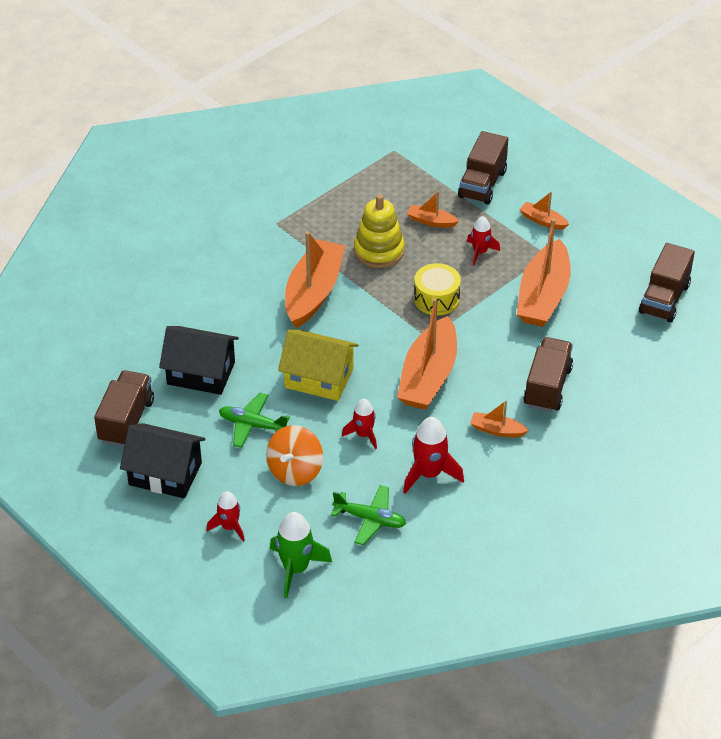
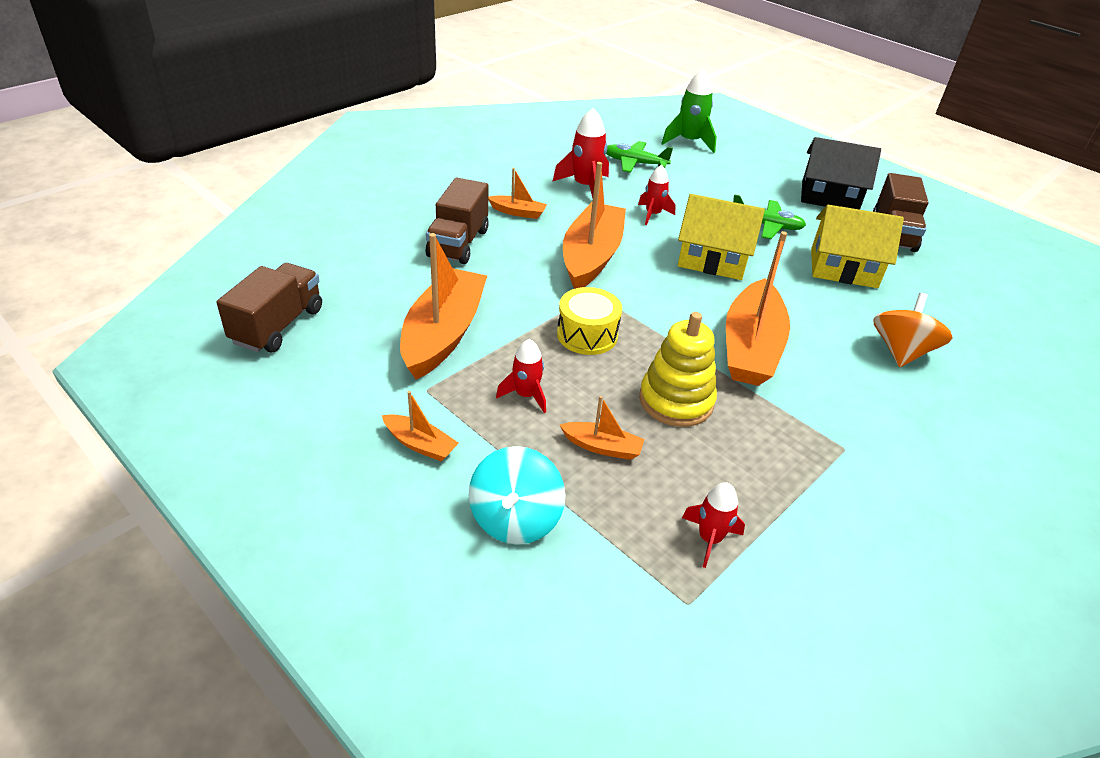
camera: 175 degrees right, 5 degrees down
(201, 373) = (843, 268): black house -> yellow house
(229, 527) = (754, 164): red rocket -> red rocket (709, 539)
(295, 470) = (711, 194): orange spinning top -> orange spinning top (901, 351)
(482, 184) = (515, 518): brown truck -> turquoise spinning top

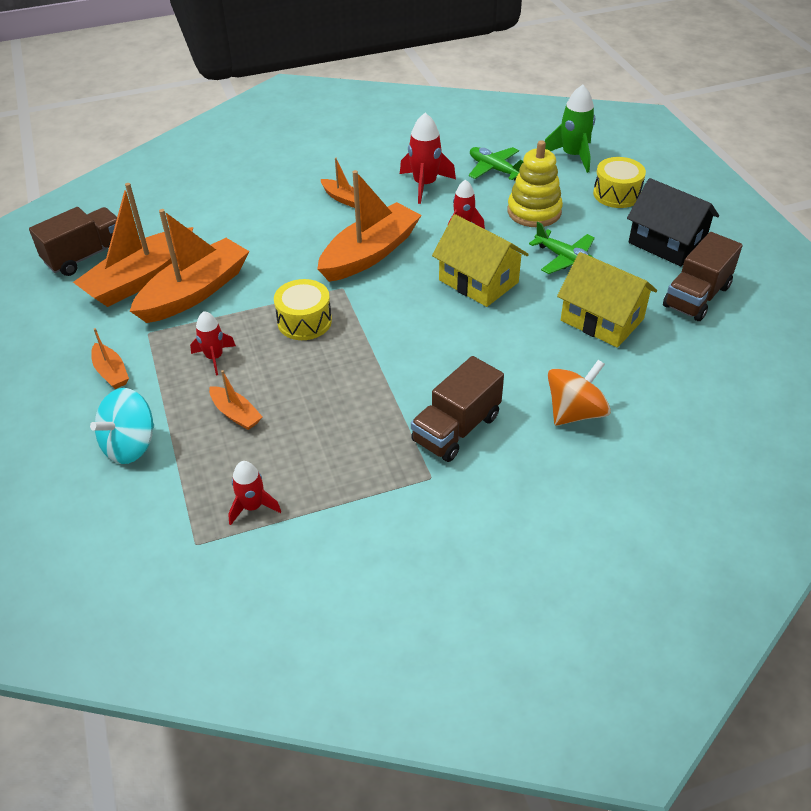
camera: 30 degrees right, 5 degrees up
(458, 243) = (269, 217): brown truck -> brown truck (456, 429)
(676, 401) = (326, 396): yellow stacking toy -> yellow stacking toy (534, 212)
(751, 347) = (434, 369): orange boat -> orange boat (140, 279)
(754, 166) = (616, 194): none -> yellow drum

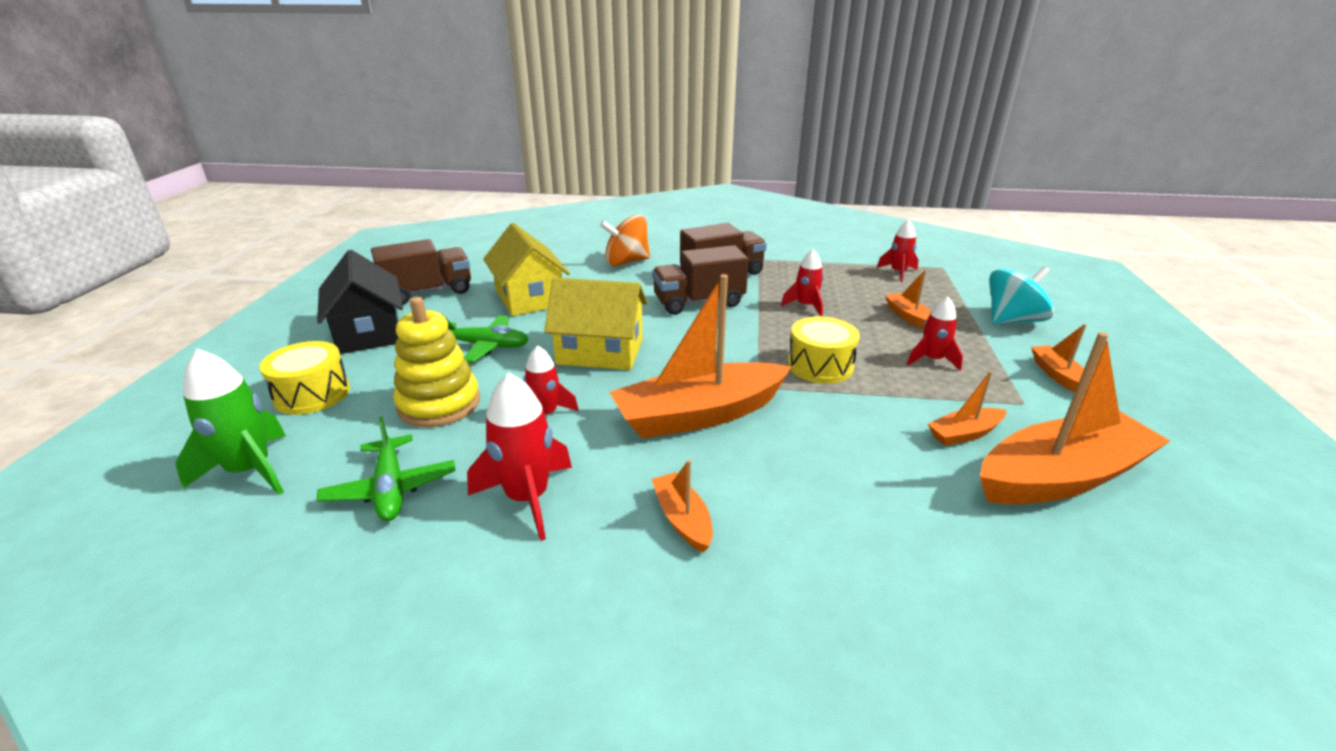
camera: 155 degrees left, 15 degrees down
(86, 256) = (1194, 553): brown truck -> brown truck (698, 302)
(195, 292) = (964, 434): orange boat -> orange boat, size x0.46
(341, 397) = (806, 306): none -> red rocket
(478, 281) = (600, 352): yellow house -> yellow house turned 60 degrees counterclockwise
(566, 259) = (486, 346): green plane -> green plane turned 120 degrees clockwise

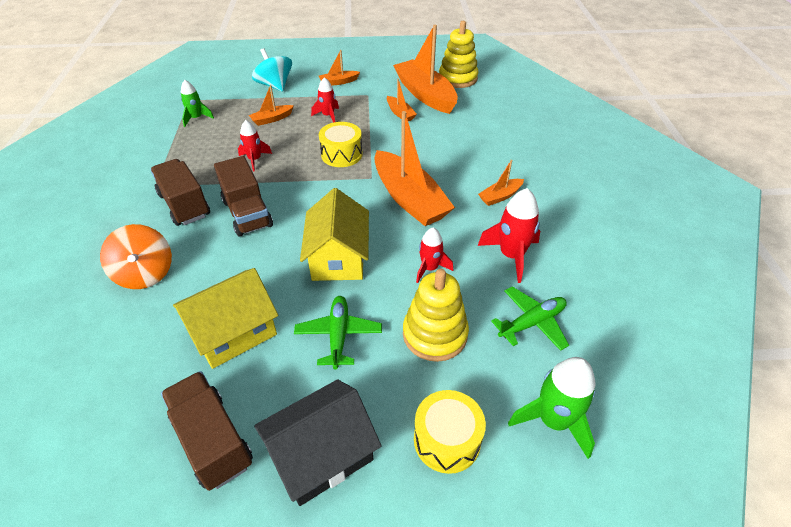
camera: 100 degrees left, 15 degrees up
(898, 272) = (196, 118): red rocket -> green rocket
(1183, 547) = (458, 78): none -> yellow stacking toy

